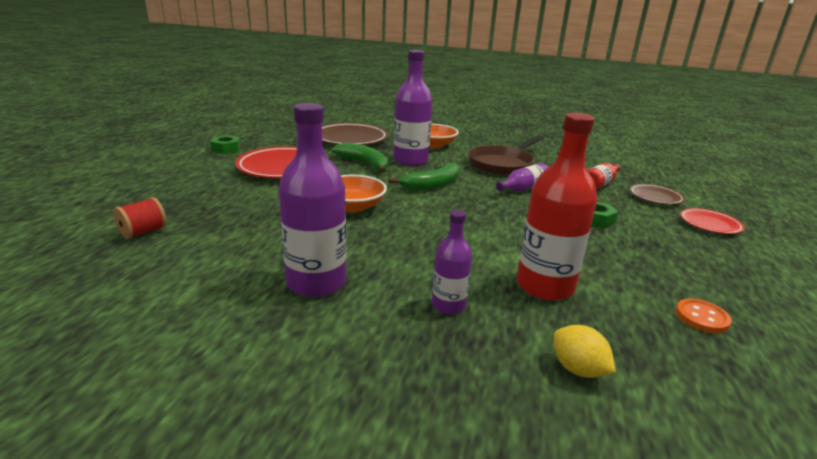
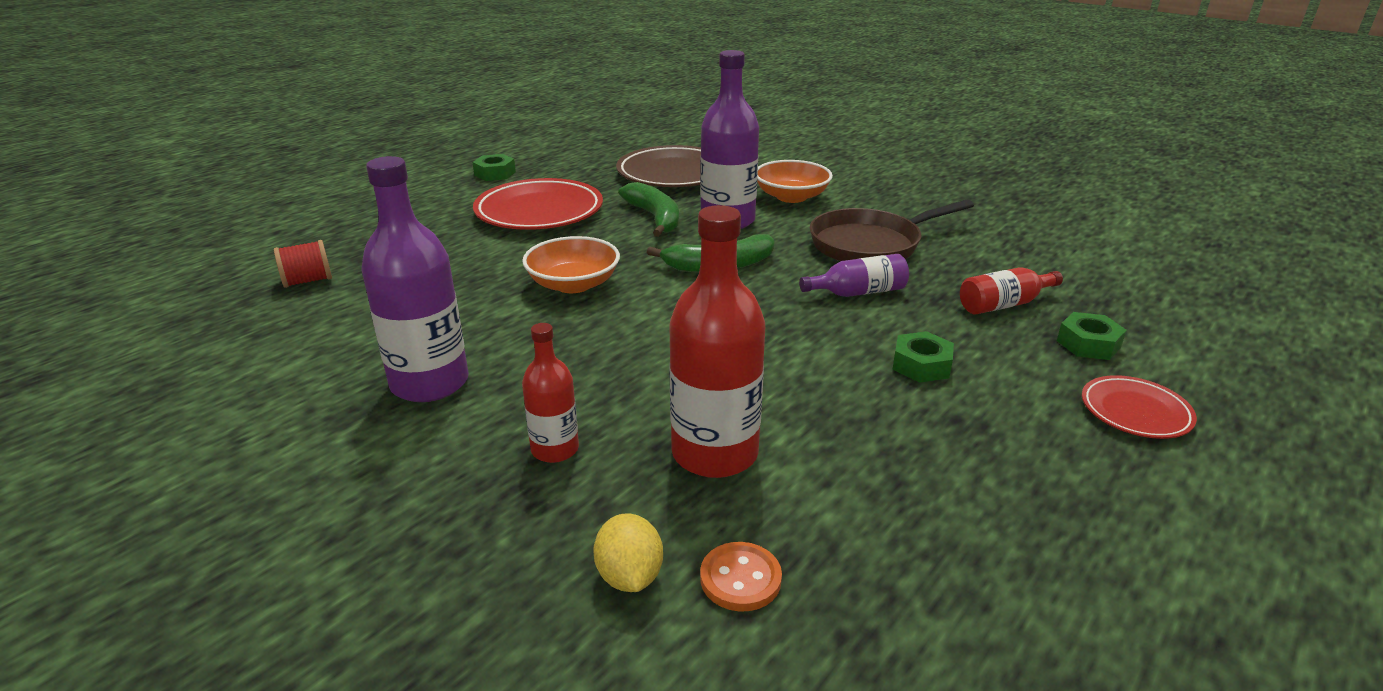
camera: 25 degrees right, 5 degrees up
(448, 305) = (555, 449): purple bottle -> red bottle
(655, 197) = (1088, 344): brown plate -> green nut
(701, 317) = (908, 559): orange button -> orange button (740, 579)

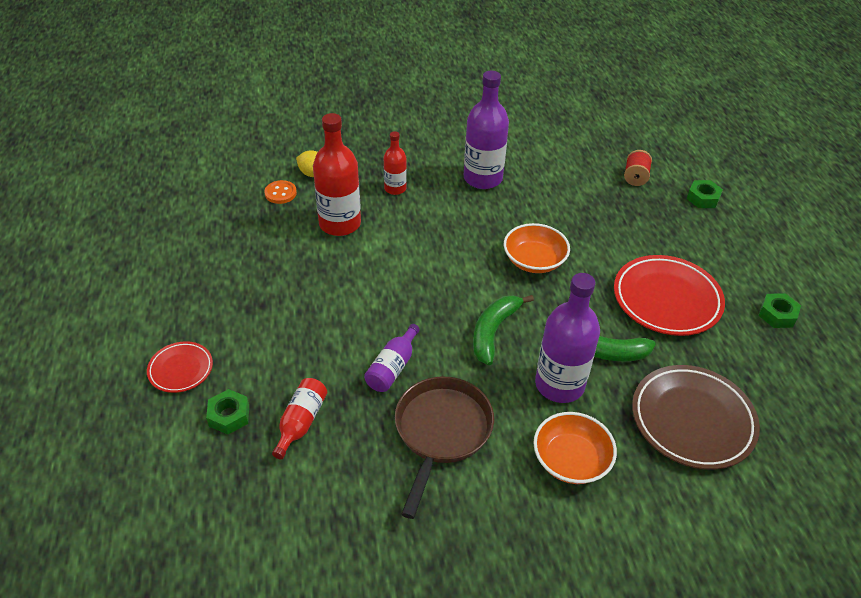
camera: 130 degrees right, 15 degrees up
(921, 365) = (305, 329): green nut -> green nut (703, 198)

